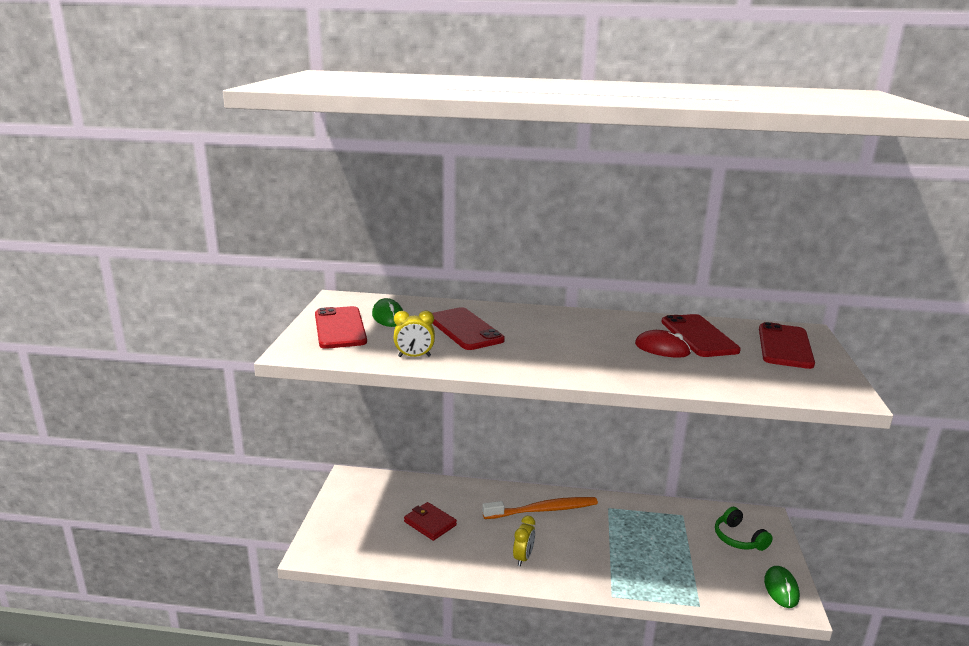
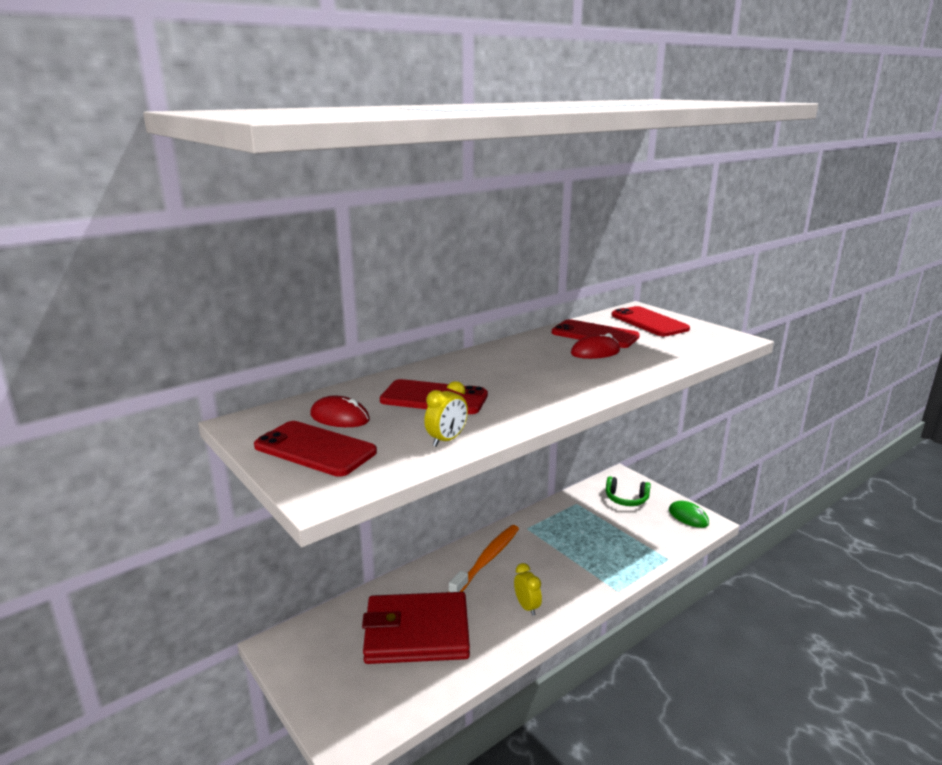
camera: 45 degrees left, 0 degrees up
(388, 317) = (340, 417): green mouse -> red mouse
(430, 523) = (417, 633): red wallet -> red wallet, size x2.04

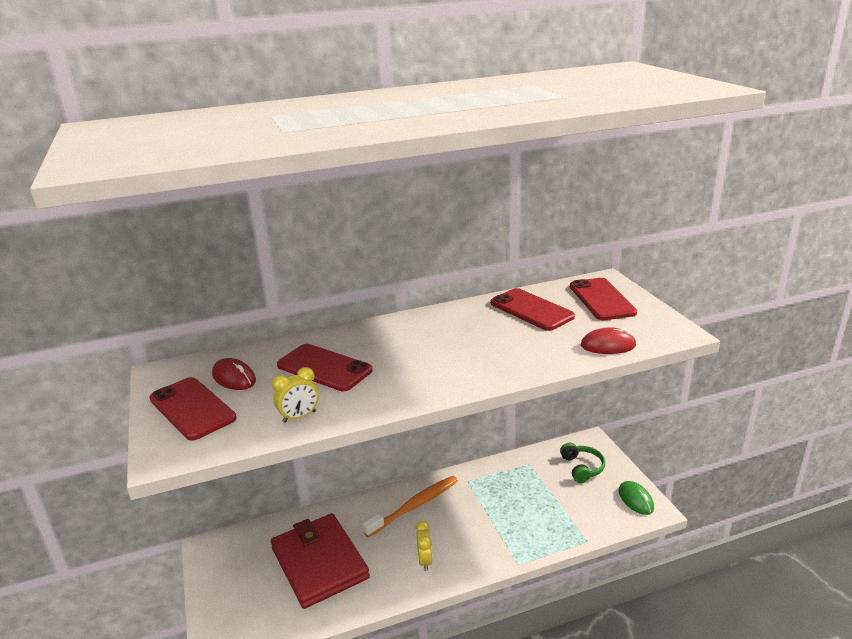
camera: 20 degrees right, 5 degrees up
(417, 633) = (319, 563): red wallet -> red wallet turned 45 degrees clockwise
(595, 352) = (513, 333): red mouse -> red mouse (608, 345)
(626, 499) = (582, 468): green headphones -> green headphones turned 135 degrees counterclockwise

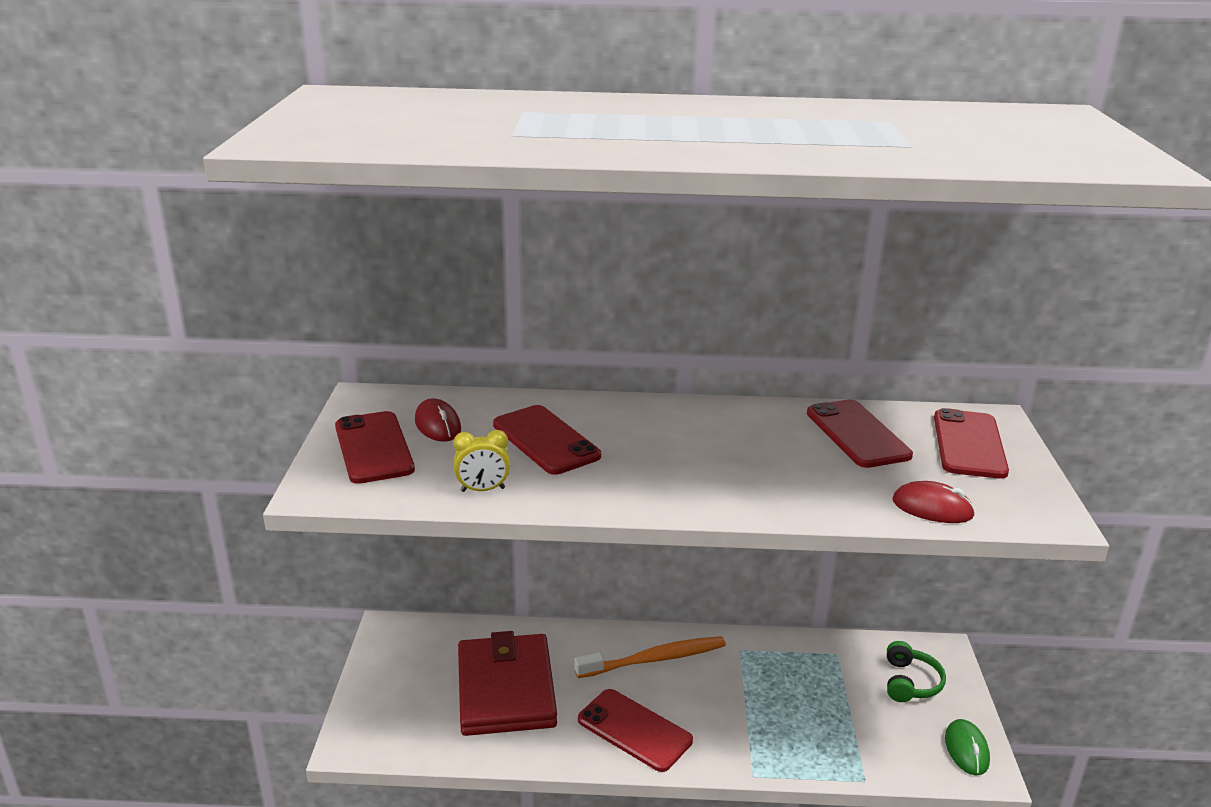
camera: 20 degrees right, 0 degrees up
(425, 561) = (634, 730): yellow clock -> red phone

